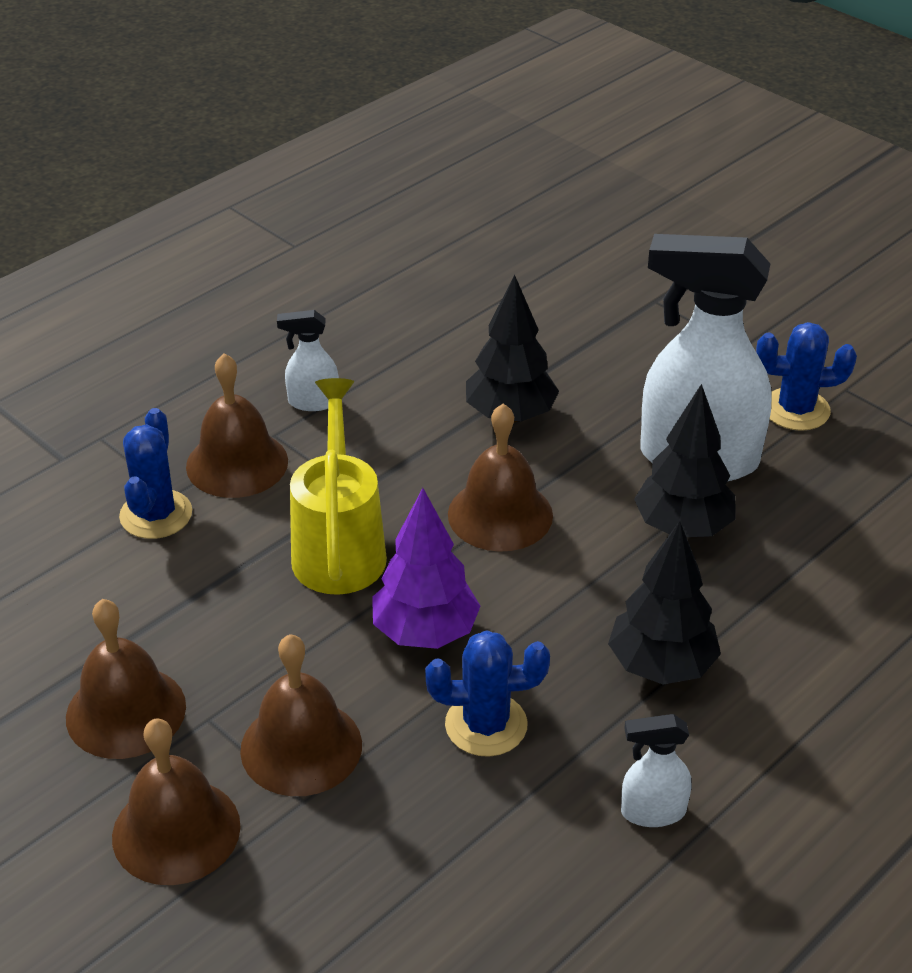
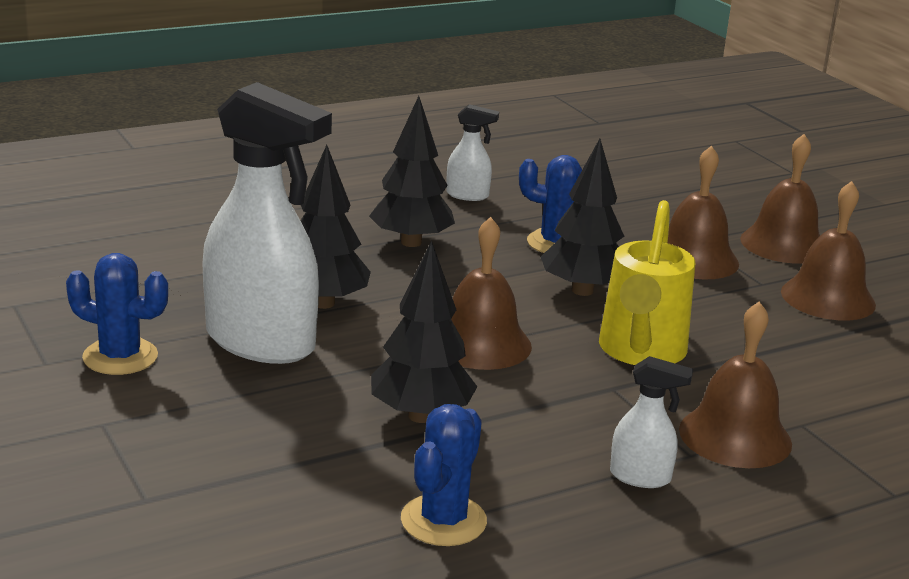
camera: 165 degrees left, 15 degrees down
(156, 515) = (820, 411): blue cactus -> blue cactus (443, 521)
(425, 633) = (582, 290): purple tree -> black tree

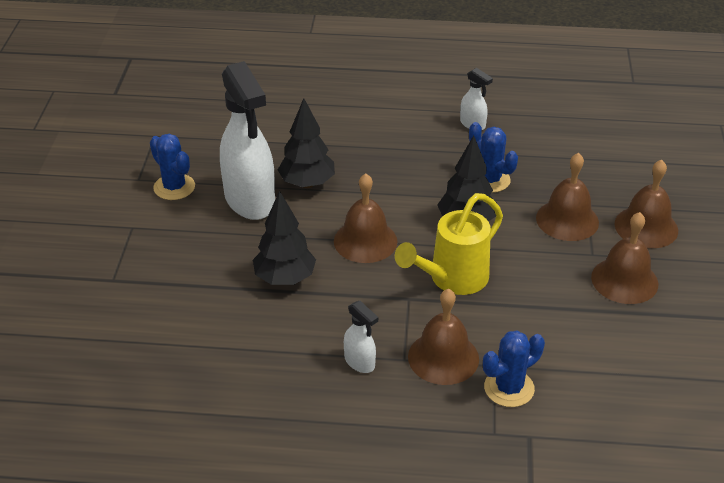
camera: 35 degrees right, 15 degrees up
(411, 242) = (400, 153): black tree -> none
(443, 521) = (232, 347): blue cactus -> blue cactus (509, 388)

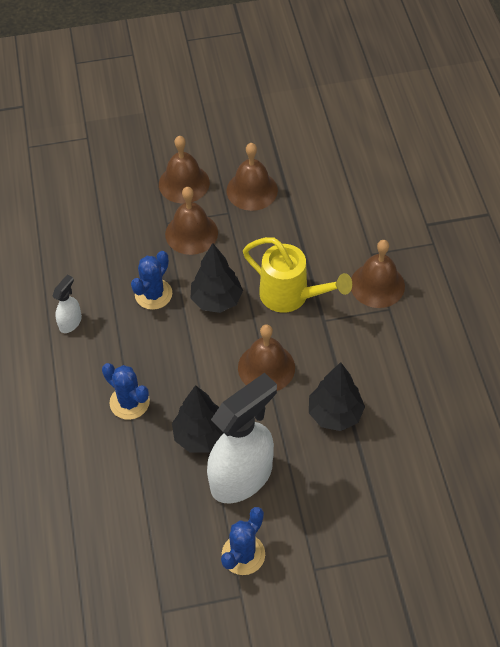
camera: 105 degrees left, 15 degrees up
(360, 362) = (405, 335): white spray bottle -> none
(509, 388) = (389, 241): blue cactus -> blue cactus (129, 402)

